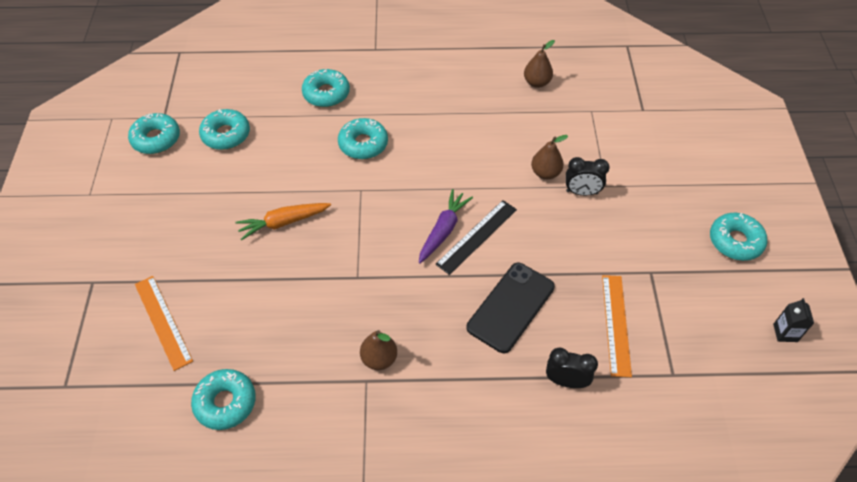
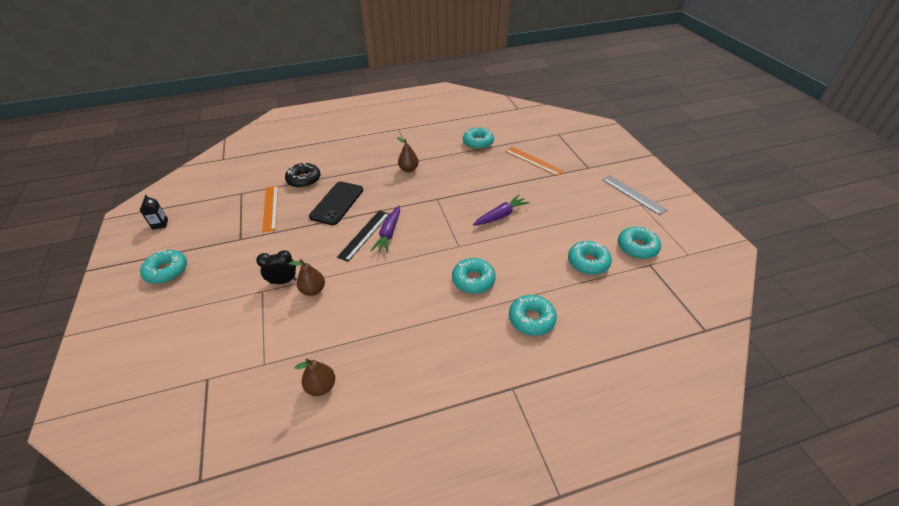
camera: 165 degrees right, 10 degrees down
(82, 212) = (633, 194): none -> grey ruler
(283, 223) = (500, 215): orange carrot -> purple carrot
(566, 381) = (304, 180): black clock -> black donut

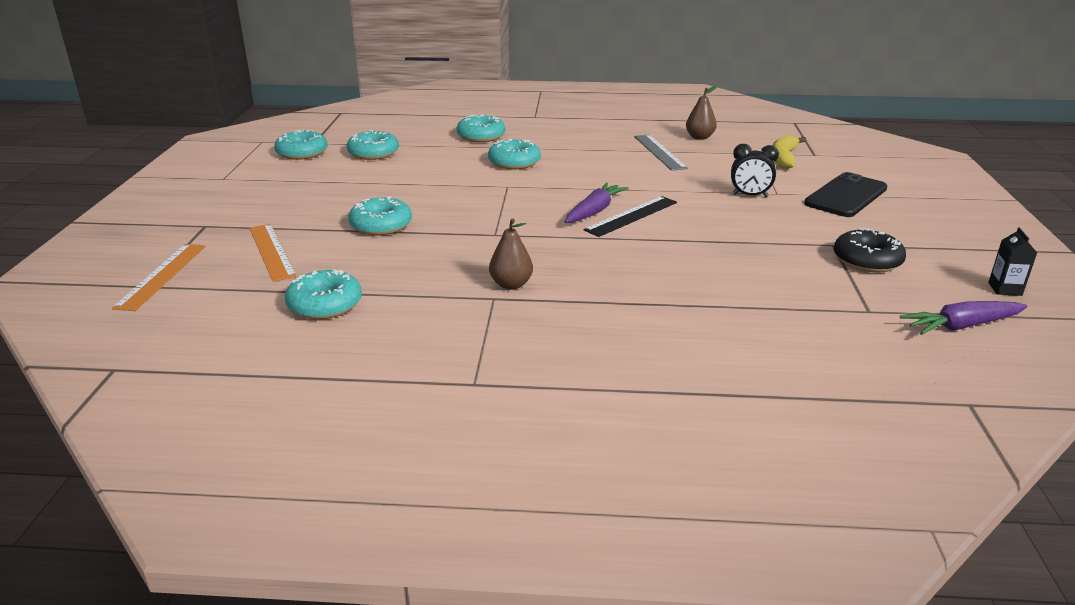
camera: 160 degrees left, 15 degrees down
(167, 271) = (930, 230): turquoise donut -> turquoise donut (381, 225)
(241, 359) = (783, 158): none -> yellow banana
(270, 208) = (794, 275): orange ruler -> orange ruler (161, 276)
(304, 180) = (735, 309): black donut -> black donut (867, 260)
(313, 290) = (709, 184): brown pear -> none
(337, 203) = (668, 259): black phone -> black phone (846, 196)
(500, 215) = (420, 201): purple carrot -> purple carrot (961, 326)
(633, 194) = (211, 188): grey ruler -> grey ruler (659, 152)

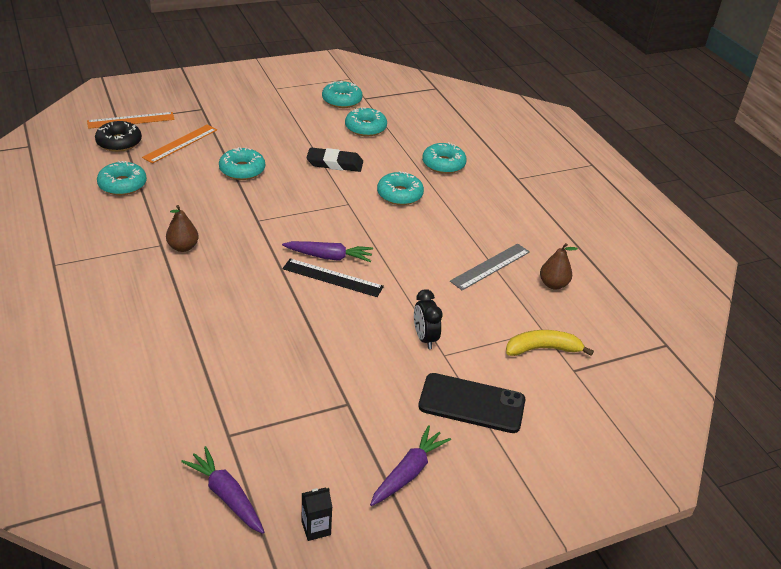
camera: 60 degrees right, 10 degrees up
(424, 178) = (335, 163): none -> black eraser
(867, 260) = (326, 428): black donut -> black donut (119, 142)
(931, 237) = (408, 472): none -> purple carrot

